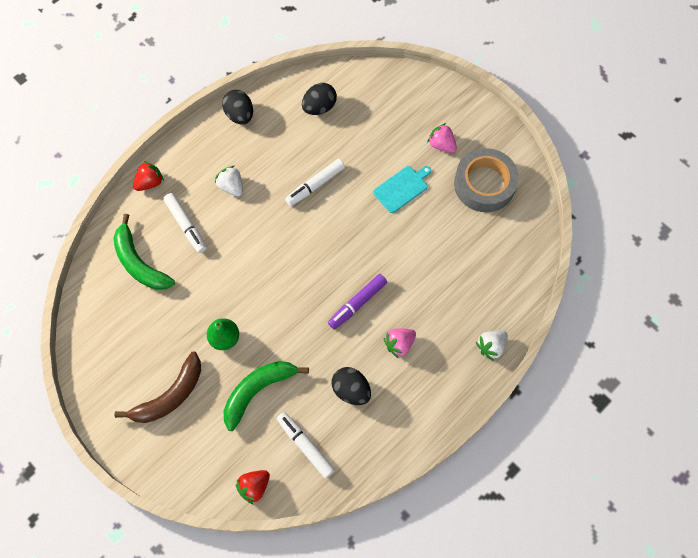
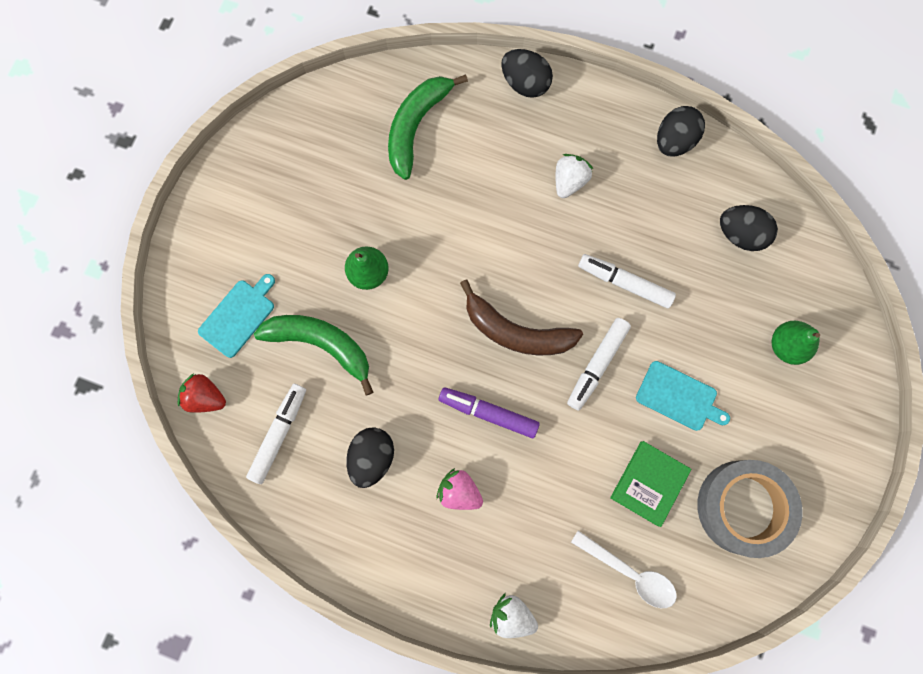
camera: 65 degrees right, 10 degrees up
(150, 182) = (525, 83): red strawberry -> black egg
(170, 395) = (271, 246): brown banana -> brown banana (516, 331)
(186, 225) = (490, 154): white marker -> white marker (597, 365)
(208, 439) = (238, 316): none -> turquoise cutting board
(400, 115) = (786, 345): none -> green pear
(441, 145) = (772, 422): pink strawberry -> none
(446, 229) = (649, 483): none -> green book
(495, 265) = (630, 573): none -> white spoon

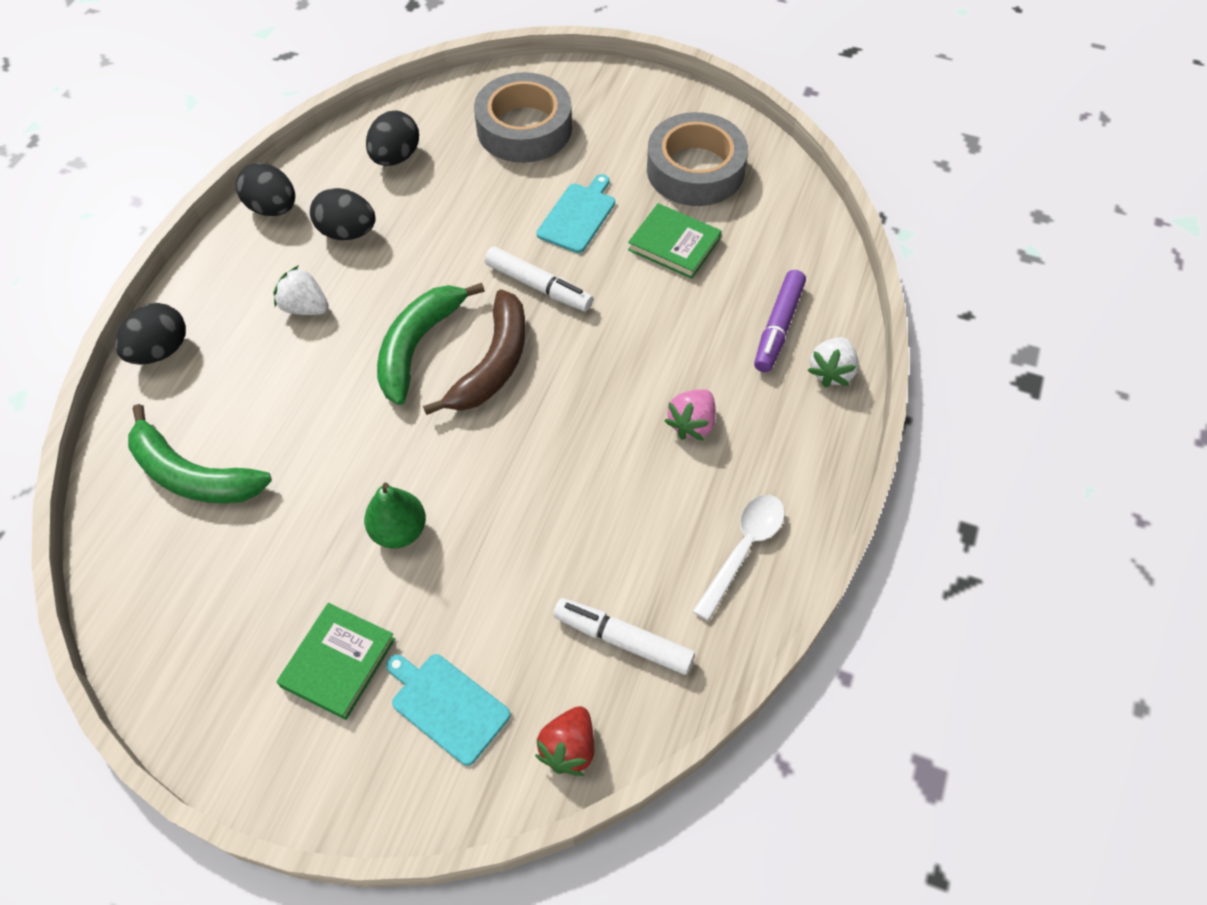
camera: 90 degrees left, 20 degrees down
(272, 243) = (338, 662): none -> green book
(321, 344) = (497, 589): green banana -> green banana (418, 346)
(372, 457) = (653, 521): black egg -> black egg (347, 232)
(488, 412) = (594, 393): purple marker -> purple marker (778, 327)
(624, 283) = (441, 258): white marker -> none
(630, 573) = (772, 263): white spoon -> white spoon (744, 549)
(786, 345) = (524, 128): green pear -> grey tape

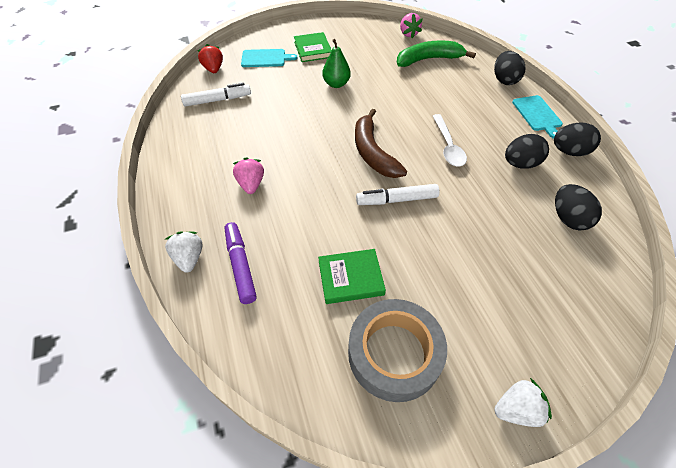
camera: 140 degrees right, 5 degrees down
(126, 569) = (408, 34): none -> pink strawberry
(305, 307) = (482, 124): white strawberry -> white strawberry (516, 409)
(418, 346) = (414, 139): green banana -> none
(524, 128) = (538, 297): grey tape -> none
(578, 216) = (427, 256): turquoise cutting board -> turquoise cutting board (537, 114)
(744, 549) = (187, 151): white spoon -> white spoon (448, 146)

